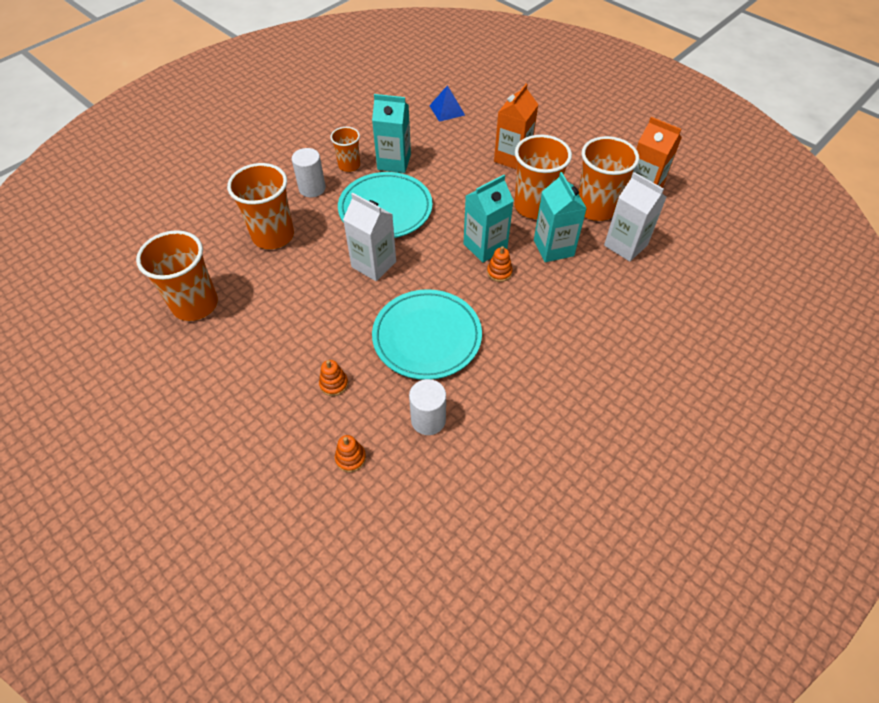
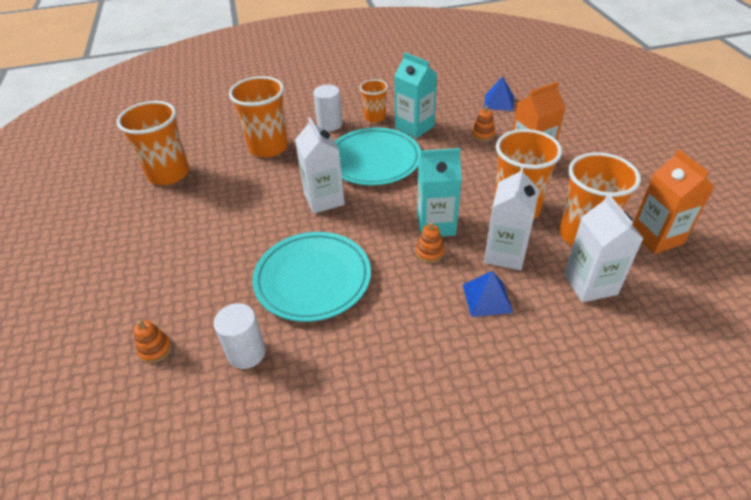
camera: 35 degrees right, 10 degrees down
(334, 384) = (202, 280): orange stacking toy -> orange stacking toy (483, 135)
(553, 248) = (504, 254): turquoise carton -> white carton
(567, 289) = (487, 298): none -> blue pyramid

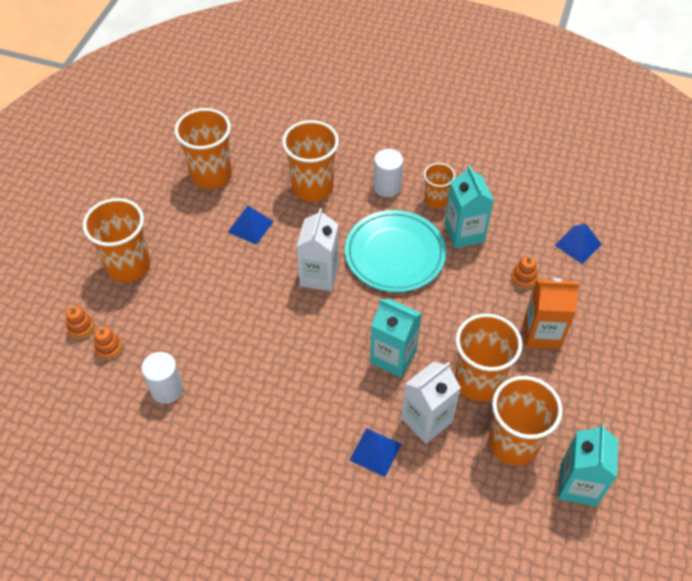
camera: 30 degrees right, 10 degrees up
(130, 271) = (128, 266): none -> orange cup
(234, 193) = (250, 226): none -> blue pyramid
(312, 279) = (255, 352): turquoise plate -> none
(429, 253) = (365, 382): orange stacking toy -> orange stacking toy (81, 328)
(590, 284) = (472, 491): white carton -> none
(656, 237) = (578, 485): orange carton -> turquoise carton

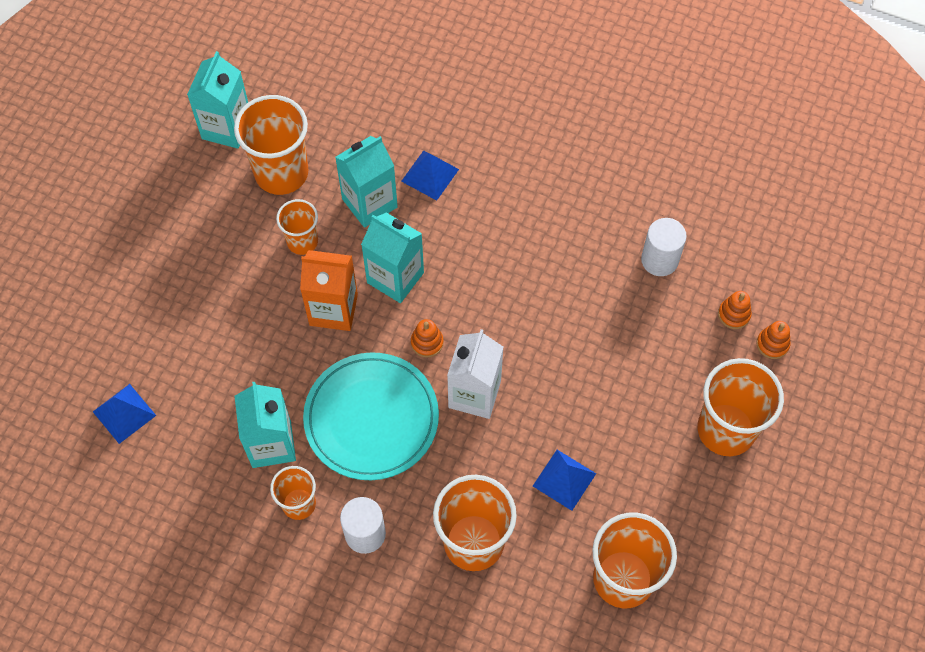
camera: 175 degrees left, 10 degrees up
(426, 420) = (369, 203): white carton -> turquoise carton
(478, 381) = (302, 241): orange cup -> orange cup, size x0.57
(523, 278) = (212, 368): orange stacking toy -> orange stacking toy (427, 342)
(542, 334) = (212, 292): orange carton -> orange carton (333, 309)

